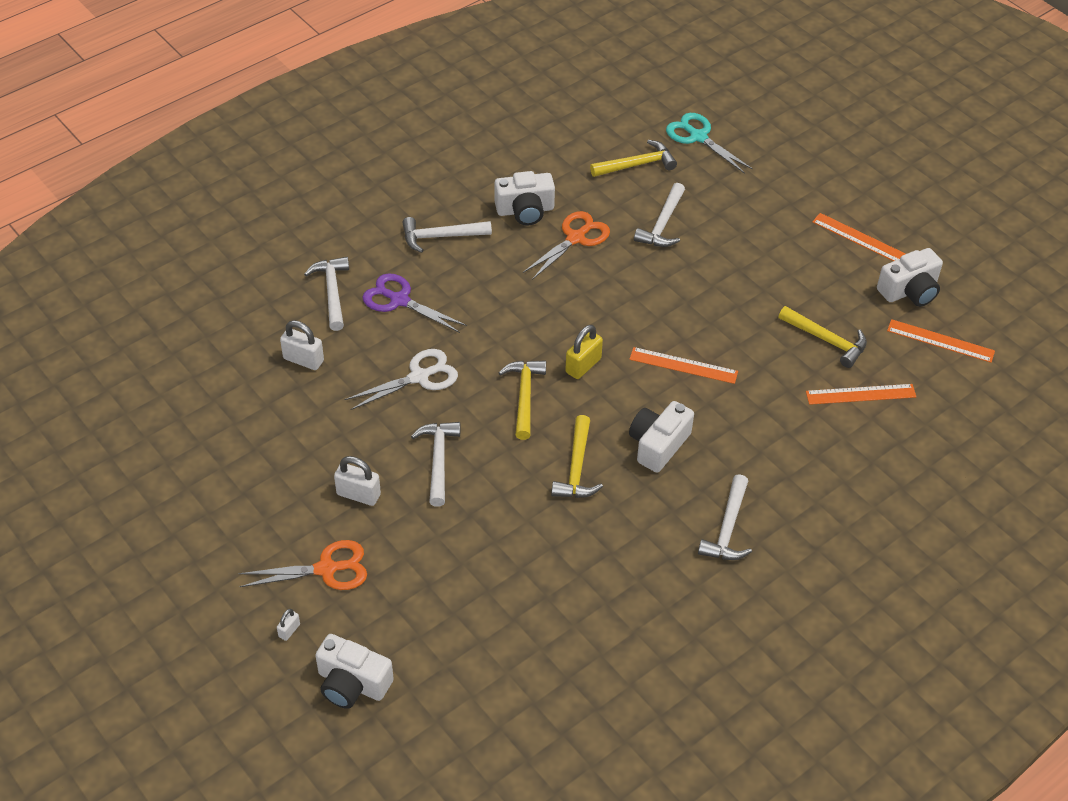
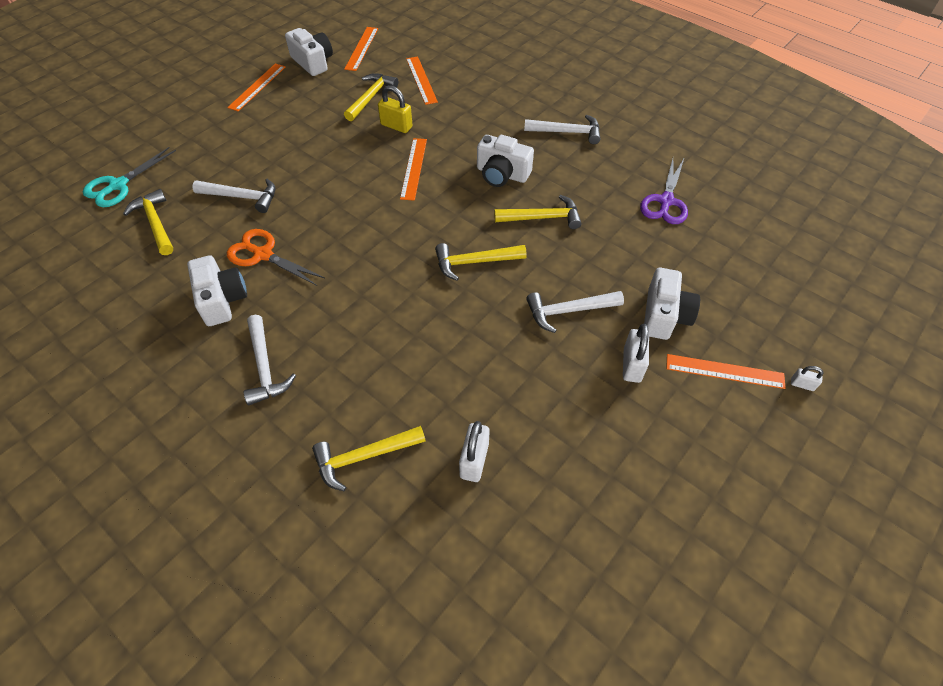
camera: 100 degrees left, 5 degrees up
(326, 569) = (724, 371): orange scissors -> orange ruler
(332, 292) = (363, 457): white hammer -> yellow hammer
(352, 683) = (822, 325): white camera -> white camera (664, 315)
(399, 300) = (368, 386): purple scissors -> purple scissors (666, 201)
(419, 377) = (472, 346): white scissors -> none
(583, 365) = (428, 228): yellow padlock -> yellow padlock (396, 126)

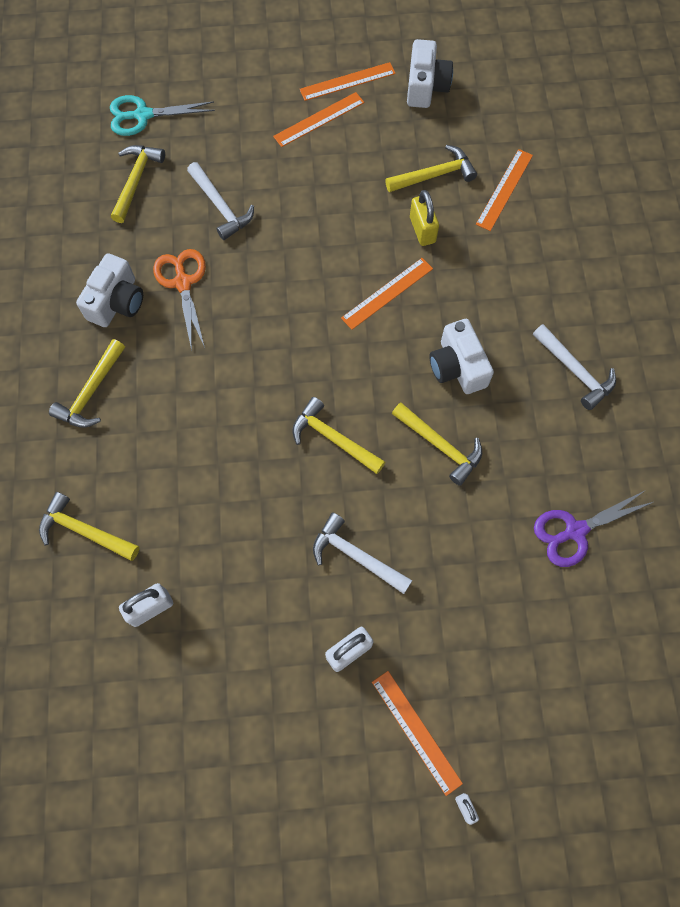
camera: 45 degrees right, 15 degrees up
(265, 367) = (91, 392): white hammer -> yellow hammer
(361, 48) = (489, 102): orange ruler -> orange ruler (319, 119)
(664, 315) = (429, 636): white camera -> none

